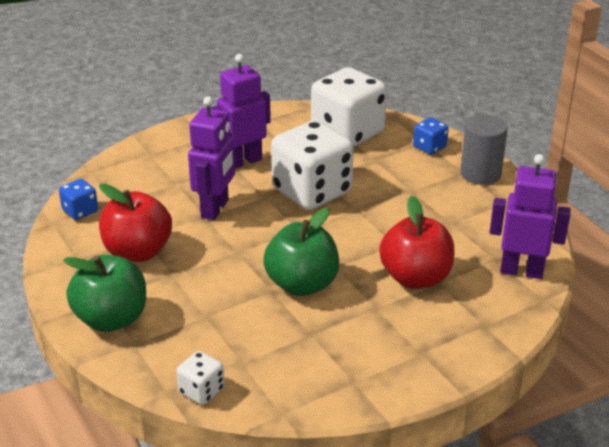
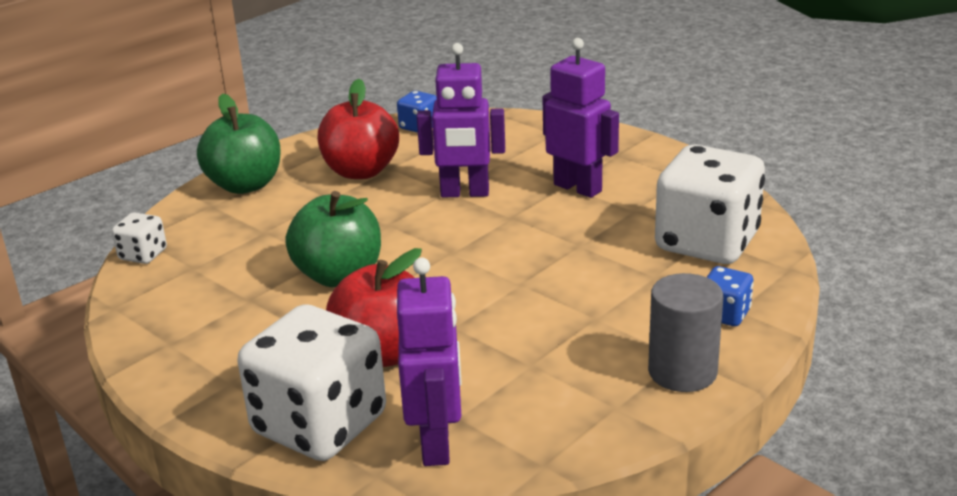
camera: 75 degrees right, 5 degrees down
(312, 191) = (540, 244): white dice -> white dice (319, 425)

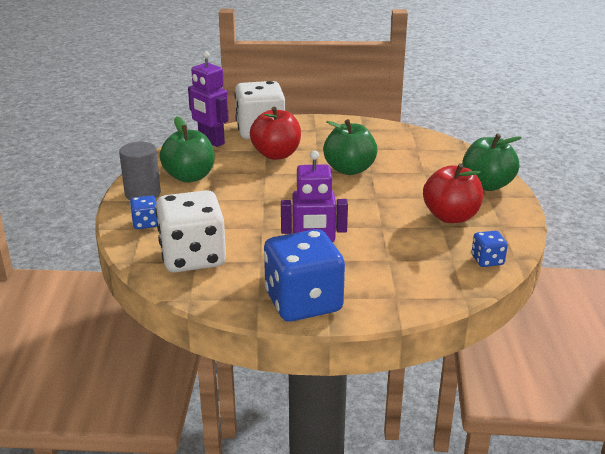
camera: 135 degrees right, 0 degrees up
(143, 255) = (447, 144): white dice -> none
(465, 193) = (370, 229): purple robot -> none
(573, 372) = (189, 177): none -> green apple
(644, 159) = (303, 302): none -> blue dice

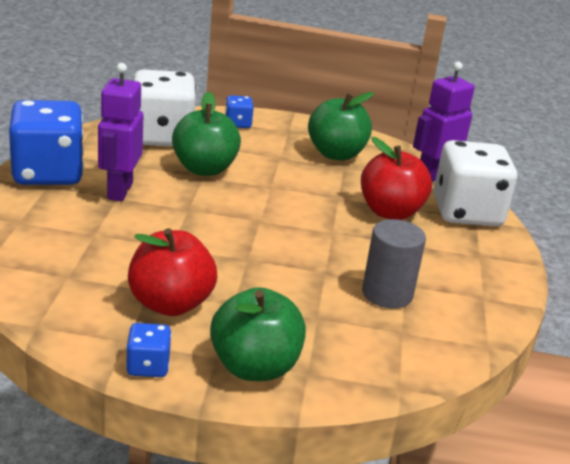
camera: 95 degrees right, 0 degrees up
(142, 194) = (301, 128): grey cylinder -> grey cylinder (387, 294)
(349, 169) = (335, 256): green apple -> green apple (204, 169)
(487, 260) = (47, 301): blue dice -> blue dice (148, 366)

